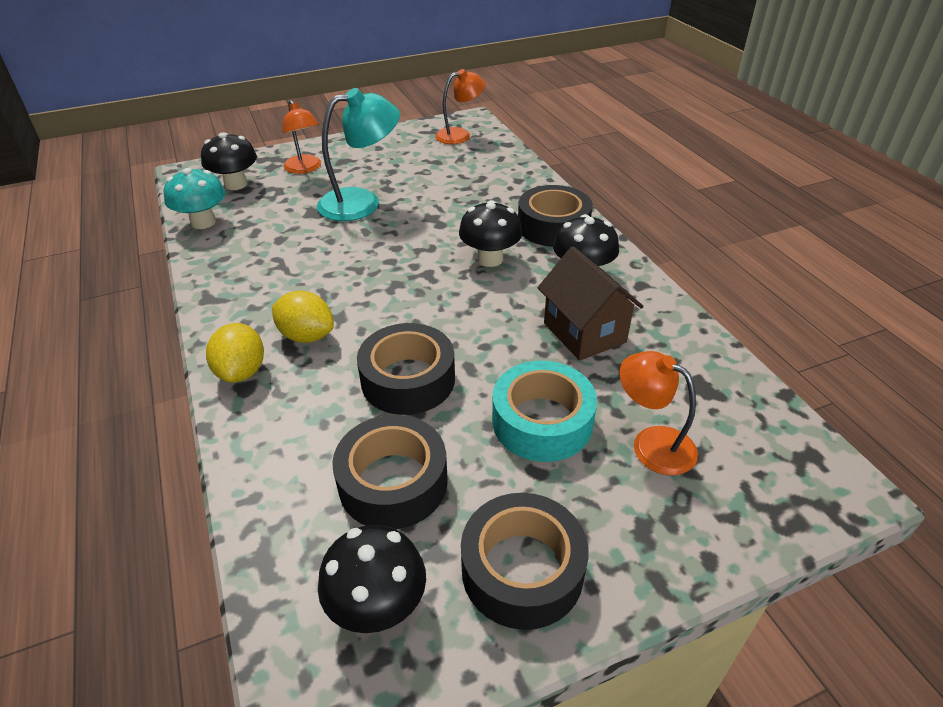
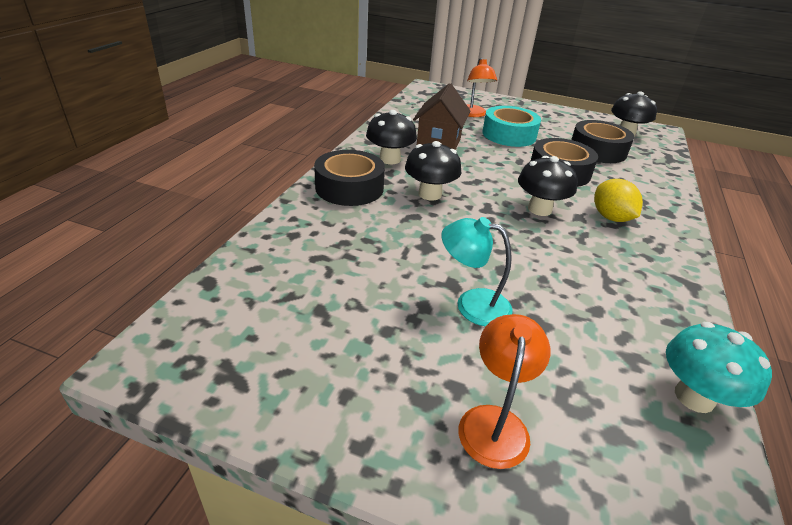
camera: 140 degrees left, 5 degrees down
(236, 184) = (628, 460): black mushroom -> black mushroom (539, 209)
(242, 371) = (667, 220): yellow lemon -> none
(362, 202) = (472, 304): turquoise lamp -> turquoise lamp, size x0.66
(460, 135) = (218, 336): orange lamp -> none
(522, 570) = (564, 119): black tape -> none

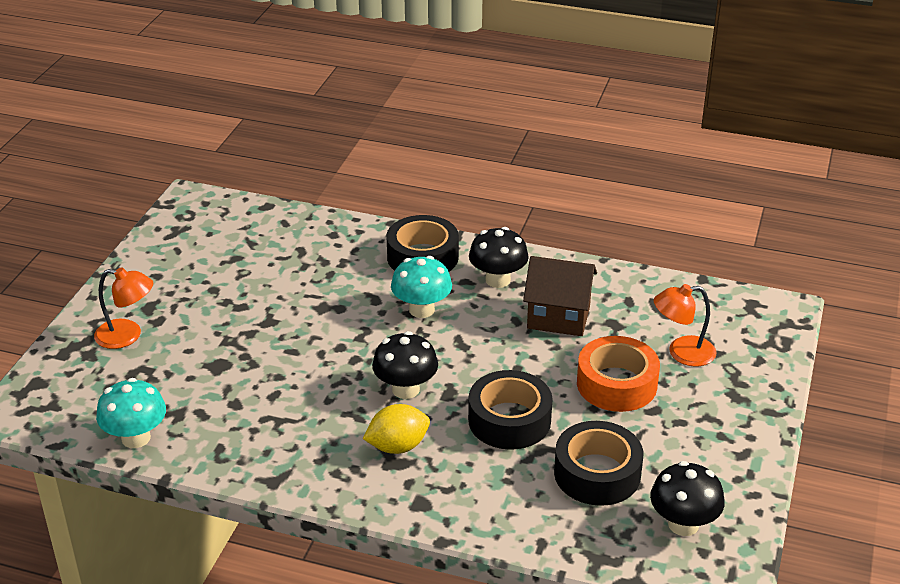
camera: 90 degrees right, 0 degrees up
(430, 194) = (421, 309): black mushroom -> turquoise mushroom
(472, 304) = (242, 331): turquoise lamp -> none
(509, 135) = (616, 384): turquoise tape -> orange tape

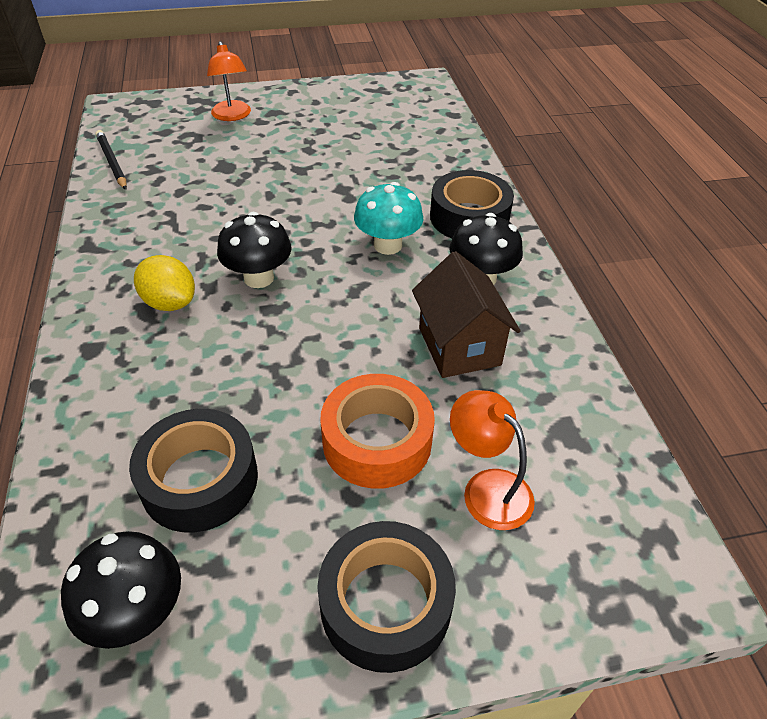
camera: 60 degrees right, 10 degrees up
(136, 438) = (112, 162): turquoise mushroom -> black pencil
(509, 420) = (254, 368): black tape -> black tape (385, 604)

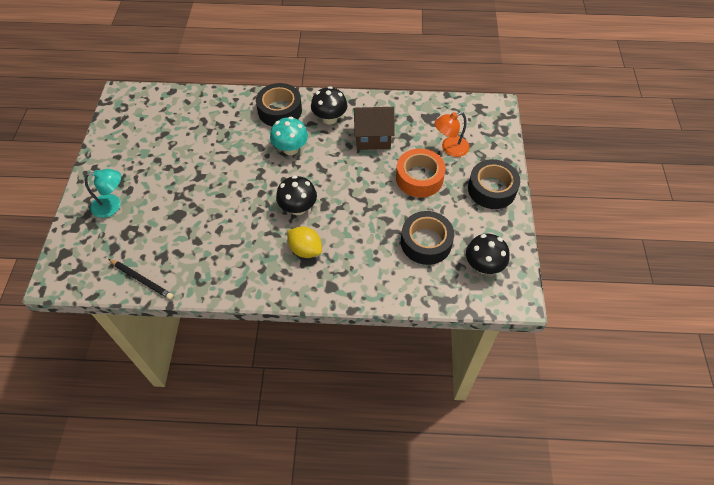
camera: 75 degrees left, 10 degrees up
(112, 162) = (142, 280): black pencil -> black pencil turned 135 degrees counterclockwise
(170, 303) = (305, 250): yellow lemon -> yellow lemon turned 75 degrees clockwise
(232, 116) = (112, 205): orange lamp -> turquoise lamp

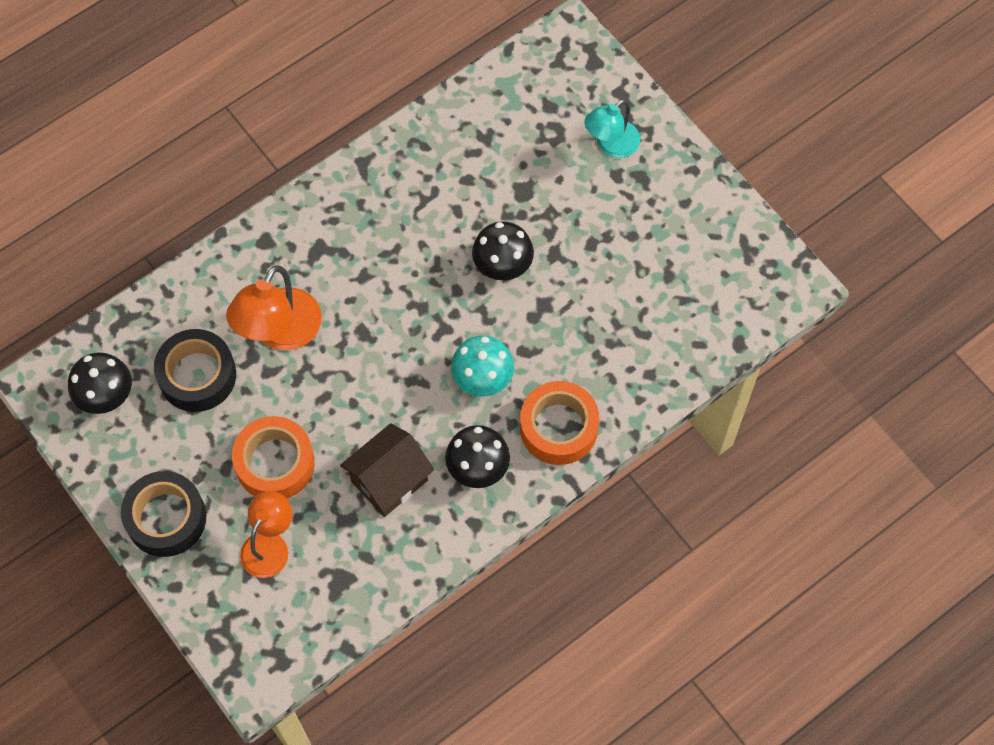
camera: 140 degrees right, 10 degrees up
(142, 280) = (477, 99): black pencil -> none
(280, 110) = (558, 428): black tape -> orange tape
(298, 208) = (391, 304): black mushroom -> black mushroom (502, 265)
(305, 250) = (333, 261): yellow lemon -> none
(365, 233) = (280, 333): none -> orange lamp

